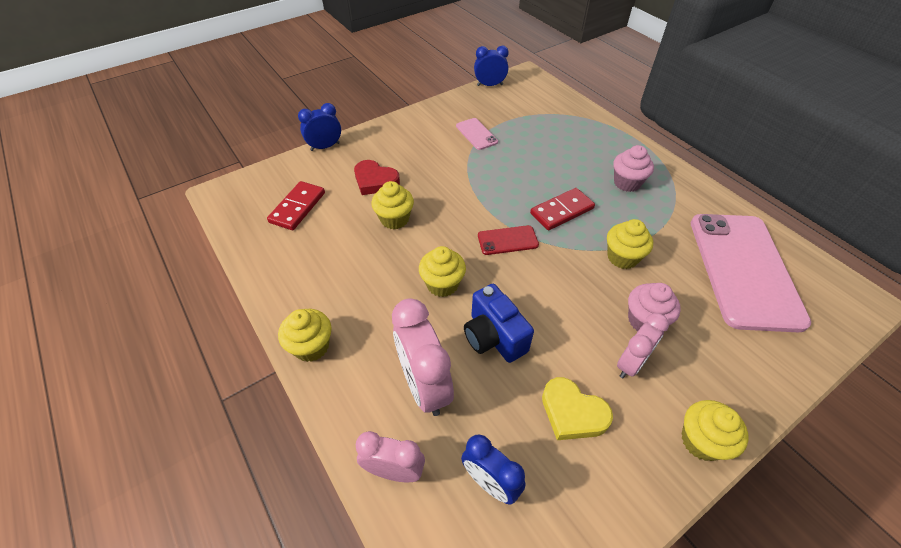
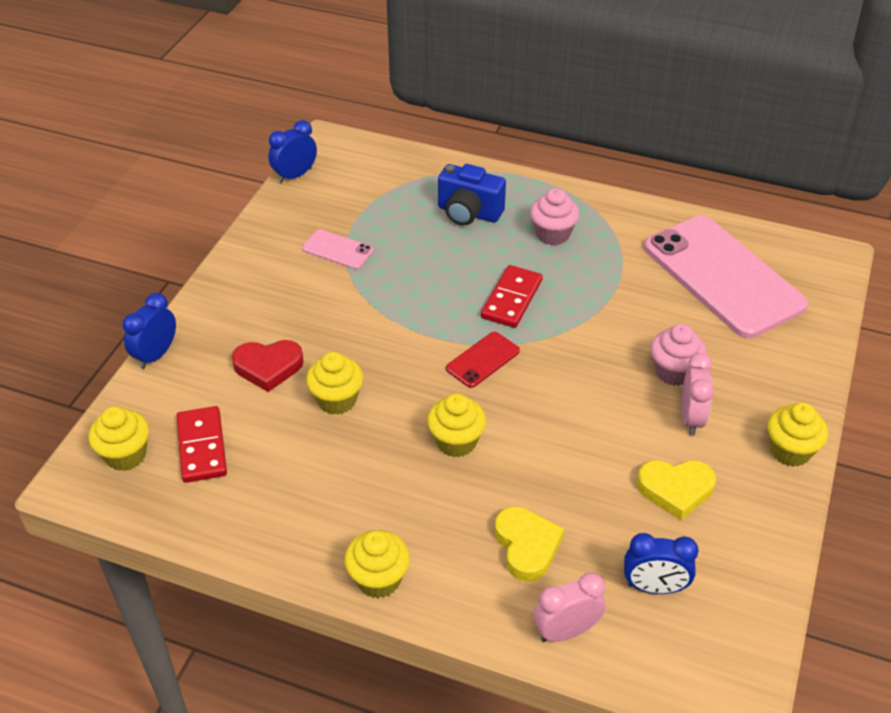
camera: 35 degrees left, 5 degrees down
(424, 385) = (526, 546): pink clock -> yellow heart
(493, 337) = (552, 464): blue camera -> blue camera (468, 213)
(622, 257) = (609, 319): yellow cupcake -> yellow cupcake (125, 455)

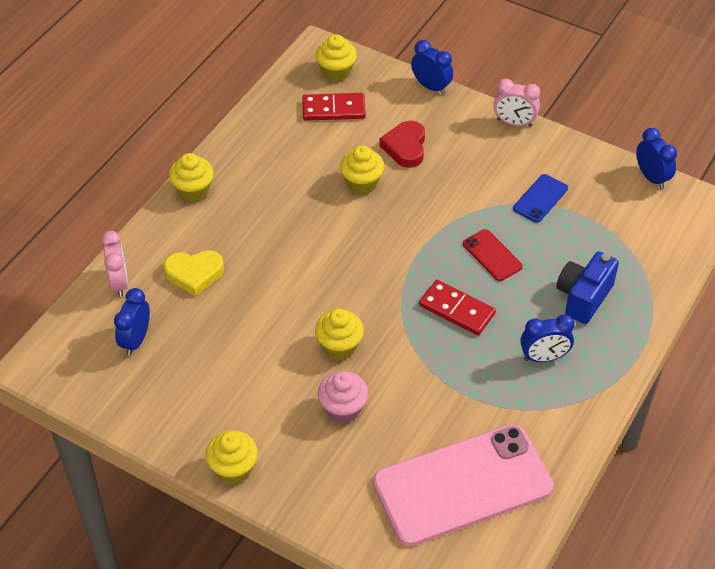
camera: 100 degrees right, 5 degrees up
(337, 250) = (540, 198): pink phone -> blue phone
(456, 442) = (302, 248): yellow cupcake -> yellow cupcake (339, 346)
(483, 360) = (386, 278): red phone -> red phone (492, 255)
(552, 234) = (544, 357): pink cupcake -> blue clock
(675, 490) = (217, 376): yellow heart -> none
(691, 418) = (287, 407): pink clock -> pink clock (514, 123)

